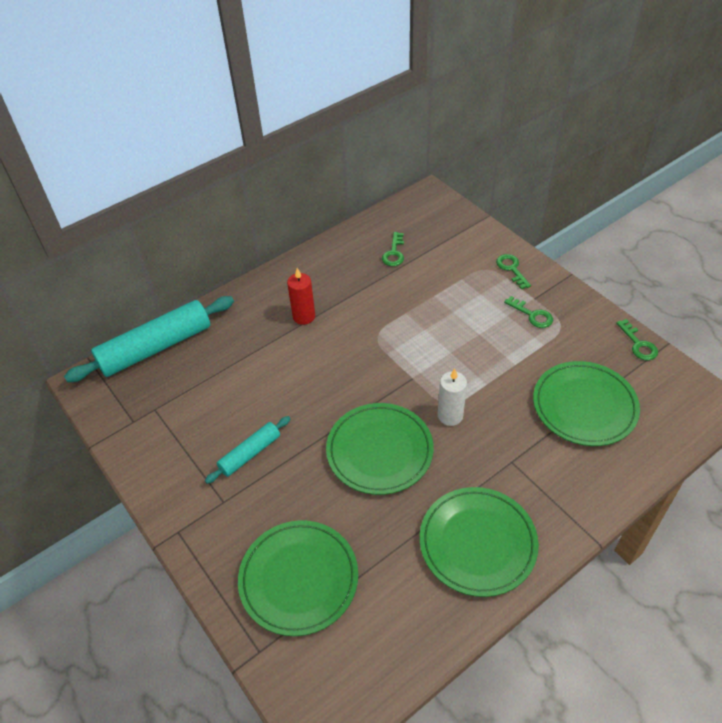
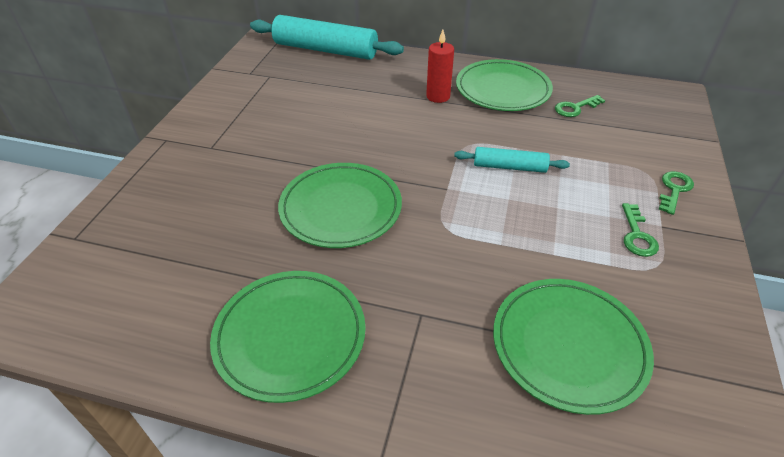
camera: 50 degrees right, 5 degrees down
(250, 453) = (269, 137): turquoise rolling pin -> turquoise rolling pin (509, 167)
(299, 579) = (162, 226): green plate -> green plate (502, 89)
(450, 415) = (431, 236): white candle -> none
(638, 344) = (732, 357): green key -> none

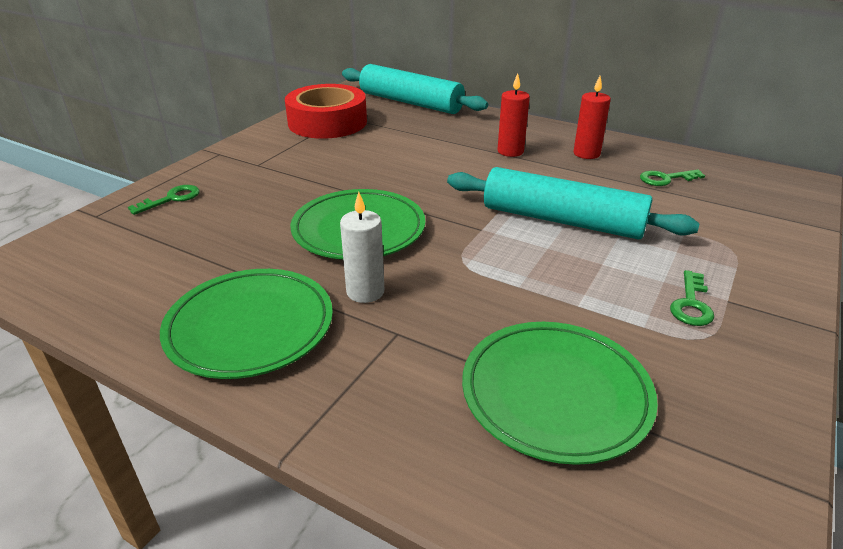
camera: 15 degrees right, 10 degrees down
(256, 85) = (327, 122): none -> red tape
(375, 276) = (365, 292): none -> white candle
(502, 89) = (586, 154): green plate -> red candle
(509, 167) = (562, 220): turquoise rolling pin -> turquoise rolling pin, size x1.89
(674, 190) = (759, 268): green key -> green key (171, 199)

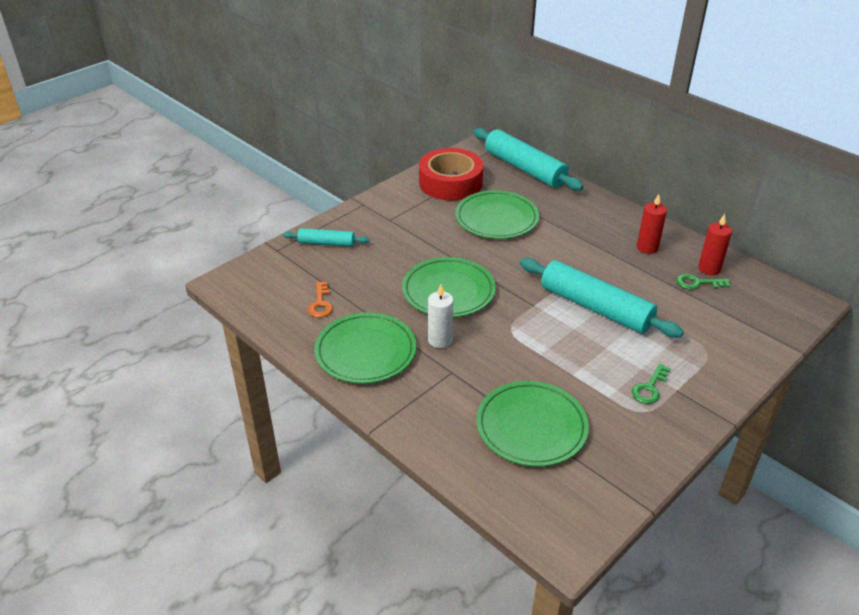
camera: 15 degrees right, 5 degrees up
(168, 272) = (320, 303): none -> orange key
(171, 199) = (326, 243): green key -> turquoise rolling pin
(395, 148) = (496, 218): none -> green plate
(510, 151) = (586, 236): red candle -> red candle (709, 268)

